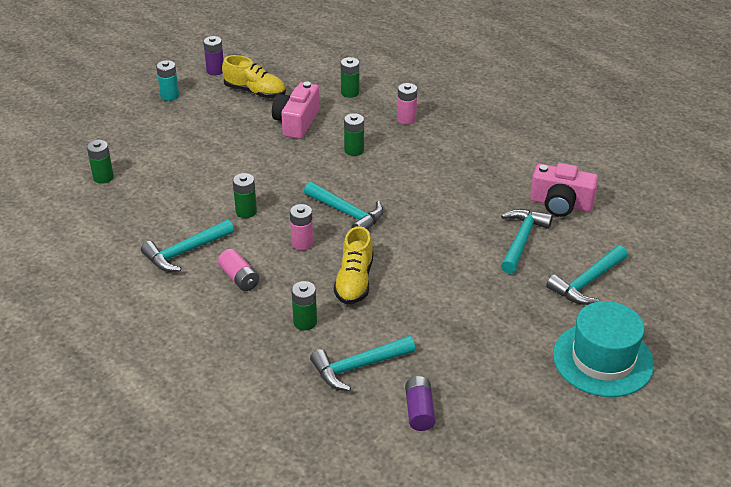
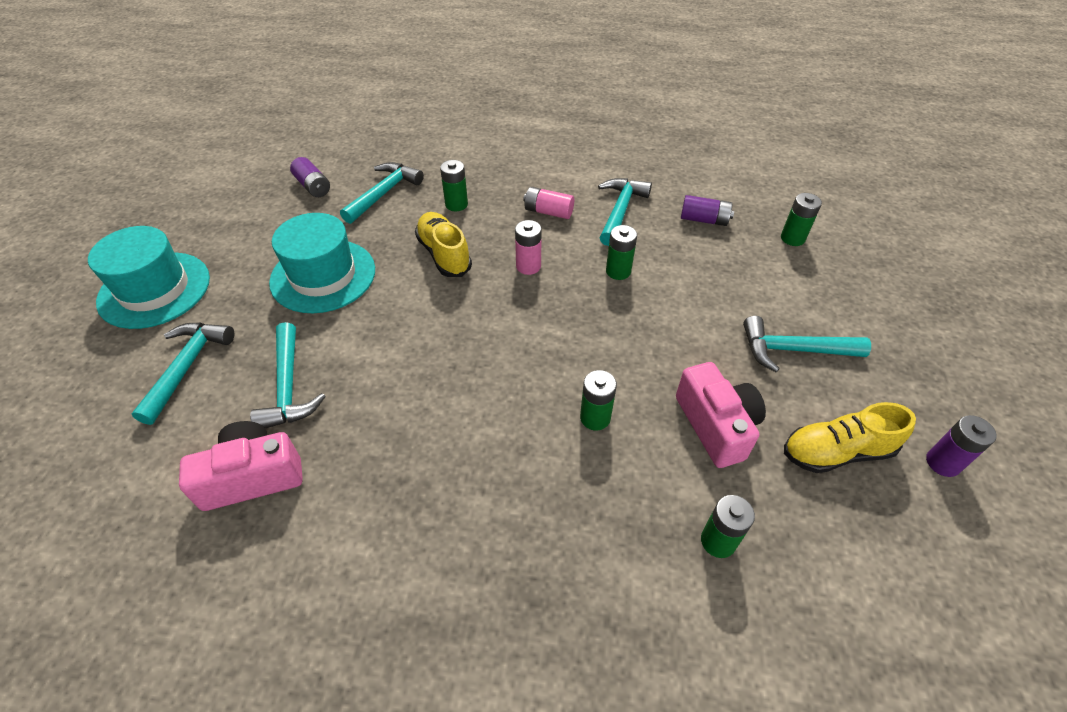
camera: 145 degrees right, 10 degrees up
(137, 216) = (704, 220): none -> purple battery
(170, 96) = (913, 377): turquoise battery -> none
(347, 213) = (516, 321): turquoise hammer -> turquoise hammer (793, 350)
(406, 119) = (581, 530): pink battery -> none
(460, 308) = (323, 276): none -> turquoise hat

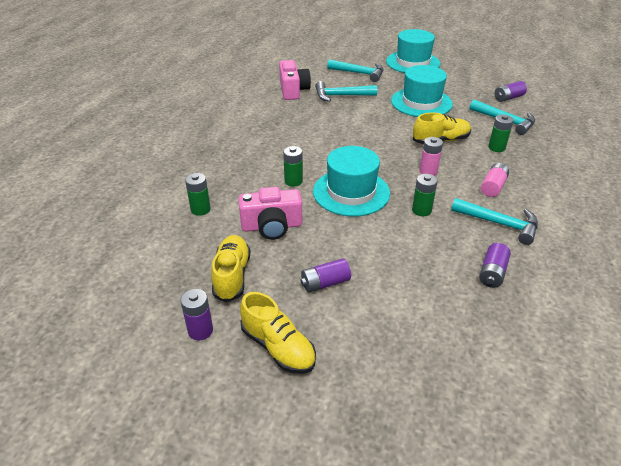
camera: 100 degrees right, 10 degrees down
(602, 343) = (351, 192): none -> turquoise hat
(792, 238) = (468, 330): green battery -> none
(793, 350) = (325, 283): turquoise hammer -> purple battery
(911, 379) = (278, 347): none -> yellow shoe

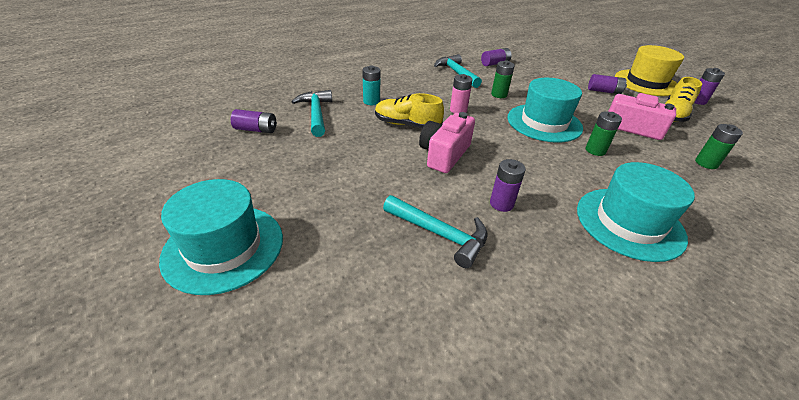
camera: 145 degrees left, 0 degrees up
(278, 347) = (646, 83): yellow shoe -> yellow hat
(293, 90) = (511, 294): pink camera -> pink camera (444, 154)
(326, 118) = (501, 204): none -> purple battery
(359, 73) = (346, 272): turquoise hammer -> none
(421, 102) = (352, 169): turquoise hat -> turquoise hat (629, 223)
(493, 187) = (425, 86): pink battery -> none
(496, 148) = (371, 101): green battery -> turquoise battery

